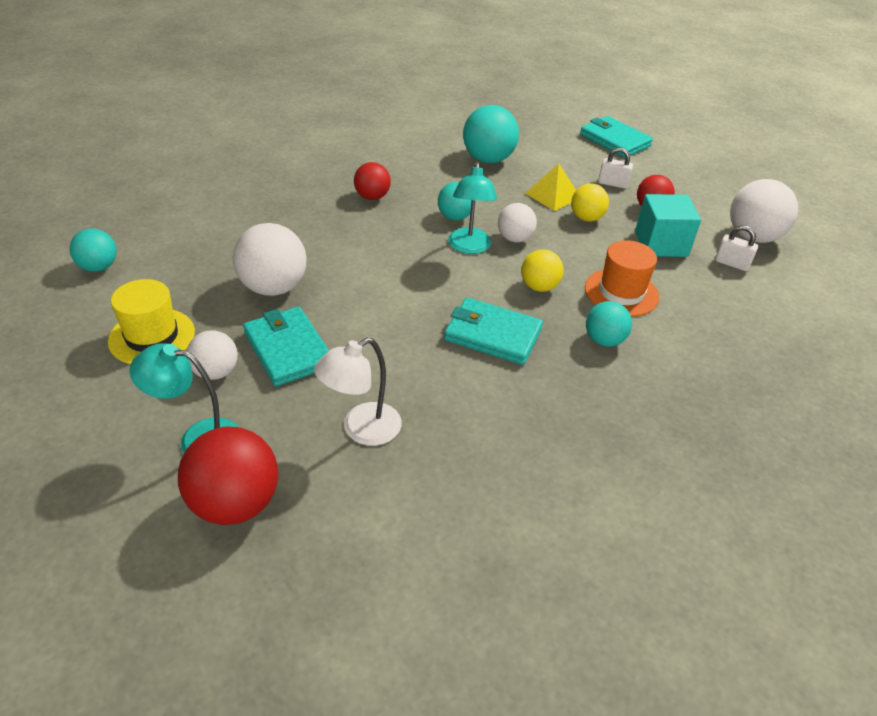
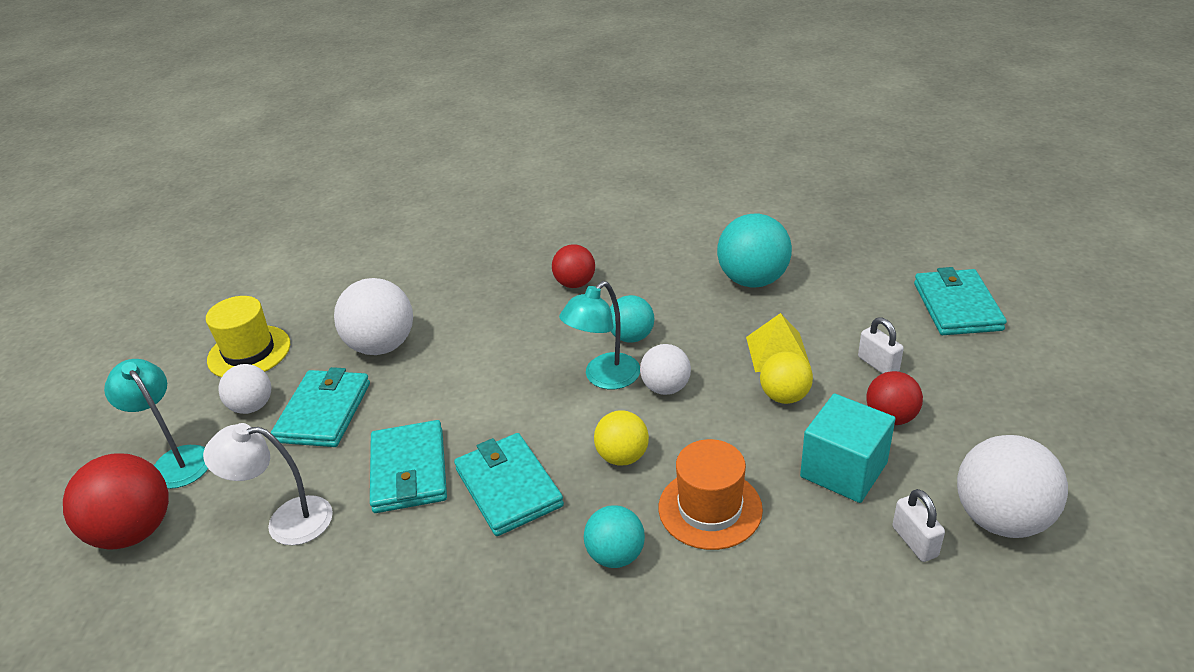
camera: 45 degrees right, 5 degrees down
(99, 267) = (285, 273): turquoise ball -> none
(411, 356) = (409, 470): none -> turquoise wallet

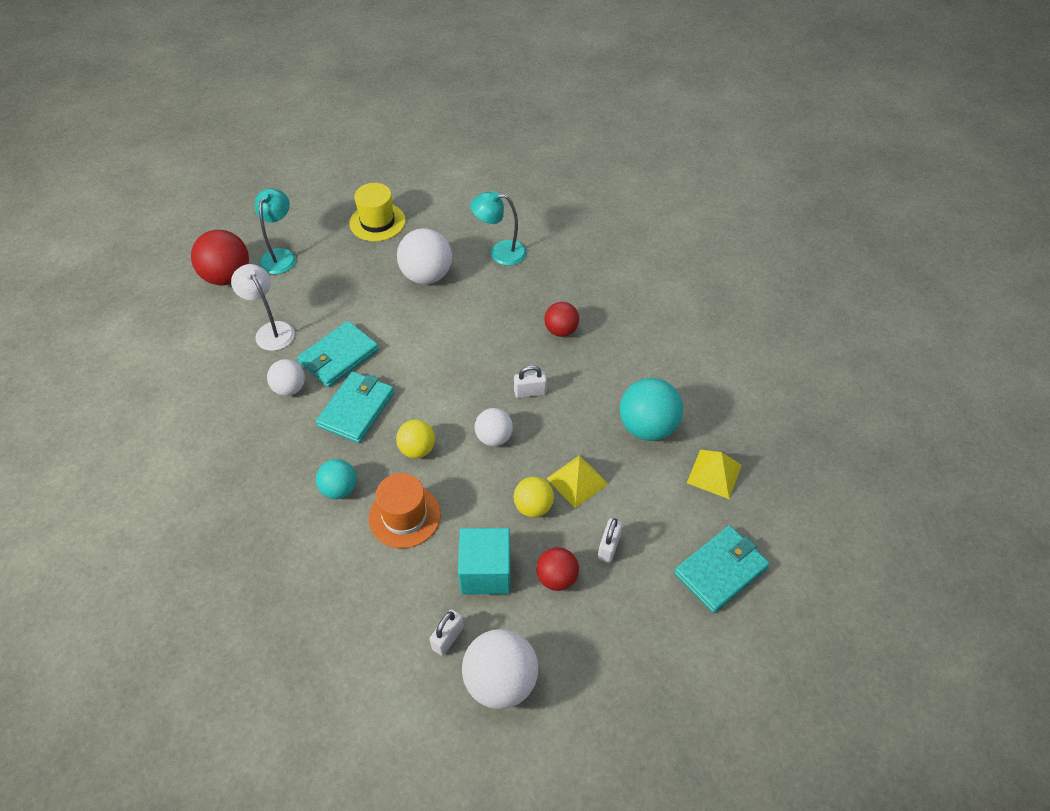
camera: 50 degrees right, 15 degrees up
(252, 406) = (338, 256): white ball -> white ball (290, 388)
(324, 412) = (355, 289): turquoise wallet -> none
(604, 378) = (479, 401): turquoise lamp -> turquoise lamp (500, 252)
(631, 337) = (530, 392): turquoise ball -> white padlock
(843, 264) = (714, 474): none -> yellow pyramid

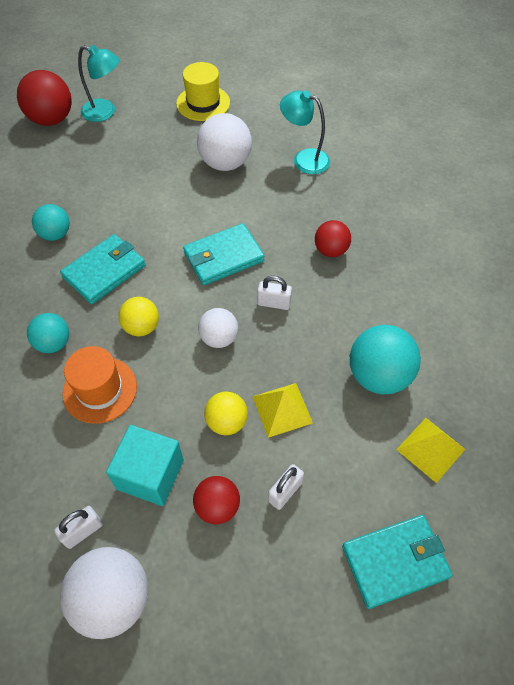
camera: 20 degrees right, 5 degrees up
(271, 330) = (65, 177): white lamp -> none
(281, 255) = (105, 112): turquoise lamp -> turquoise lamp turned 75 degrees clockwise
(290, 388) = (55, 234): white ball -> turquoise ball
(339, 357) = (112, 217): turquoise wallet -> turquoise wallet (223, 257)

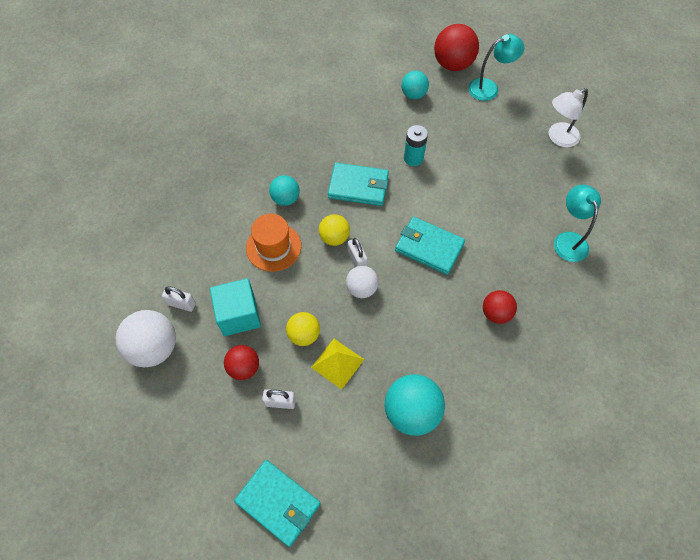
camera: 55 degrees right, 5 degrees up
(55, 234) = (363, 139): turquoise ball -> turquoise ball (413, 94)
(105, 112) = (489, 88): turquoise lamp -> turquoise lamp turned 90 degrees counterclockwise
(119, 210) = (413, 158): none -> turquoise battery
(203, 103) = (558, 138): yellow hat -> white lamp
(225, 163) = (513, 191): white ball -> none
(274, 303) = (417, 304): white padlock -> white padlock (357, 260)
(430, 449) = (378, 482): yellow pyramid -> none

